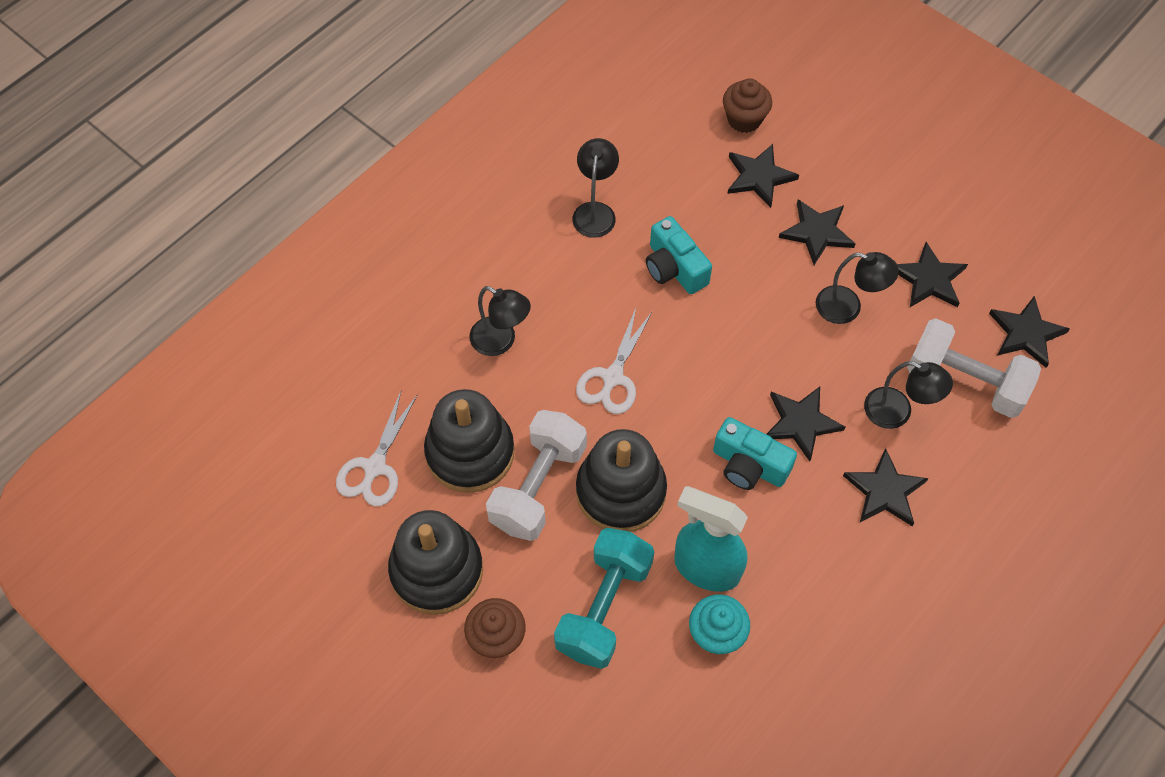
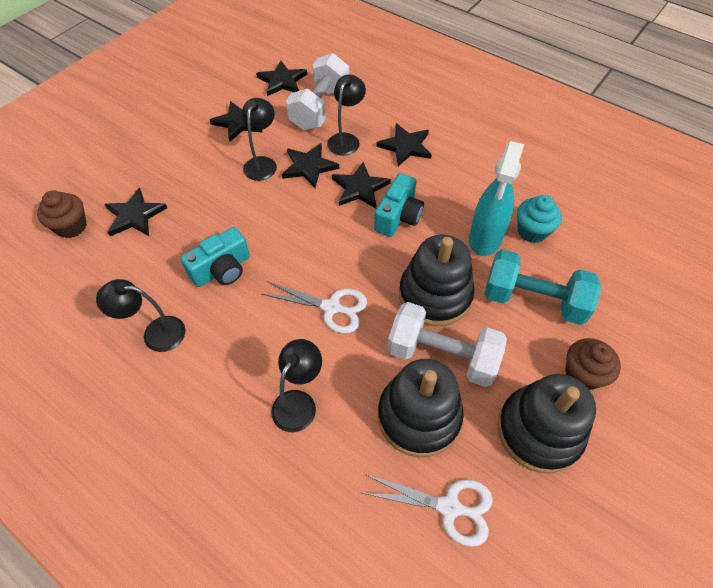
camera: 95 degrees left, 5 degrees down
(817, 232) = (194, 180): black star -> black star (309, 166)

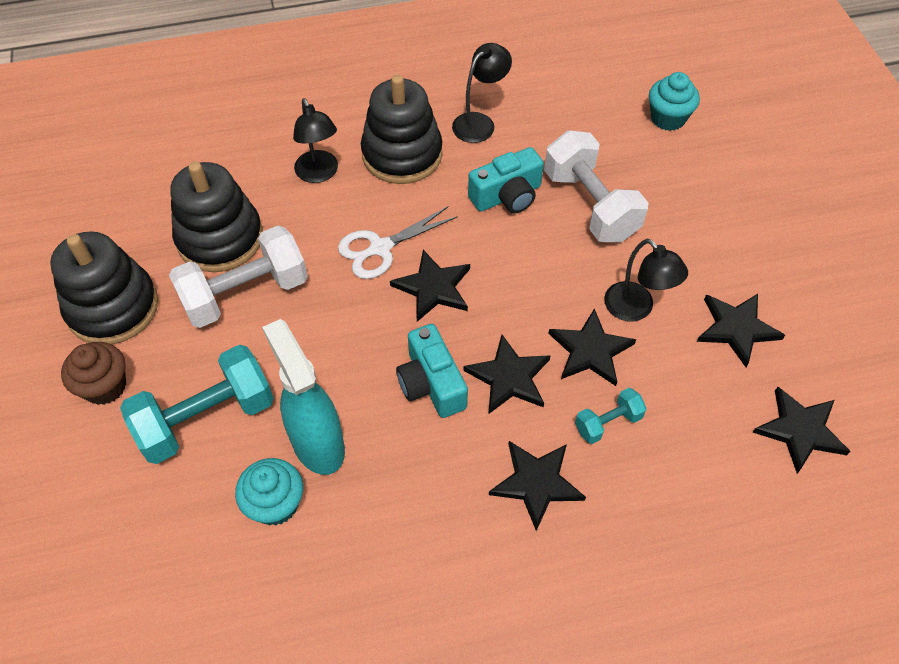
camera: 130 degrees right, 0 degrees up
(71, 226) = (668, 118): brown cupcake -> turquoise cupcake
(135, 215) = (643, 166): black star -> black star (433, 288)
(222, 269) = (507, 196): turquoise camera -> turquoise camera turned 120 degrees counterclockwise
(319, 108) = (699, 436): white dumbbell -> white dumbbell (590, 205)
(346, 139) = (608, 423): black lamp -> turquoise dumbbell
(435, 295) = (305, 337): black stacking toy -> black stacking toy (402, 154)
(449, 507) = (143, 208): white scissors -> none

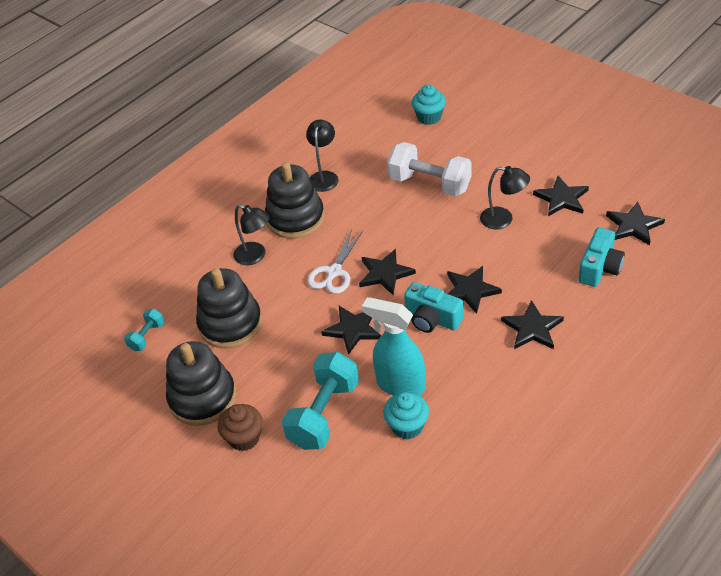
camera: 30 degrees left, 10 degrees down
(245, 294) = (278, 341): white dumbbell -> none
(507, 196) = (379, 205): turquoise camera -> turquoise camera (599, 268)
(590, 350) = (499, 252): black star -> black star (353, 329)
(608, 423) = (540, 279): turquoise dumbbell -> turquoise dumbbell (147, 336)

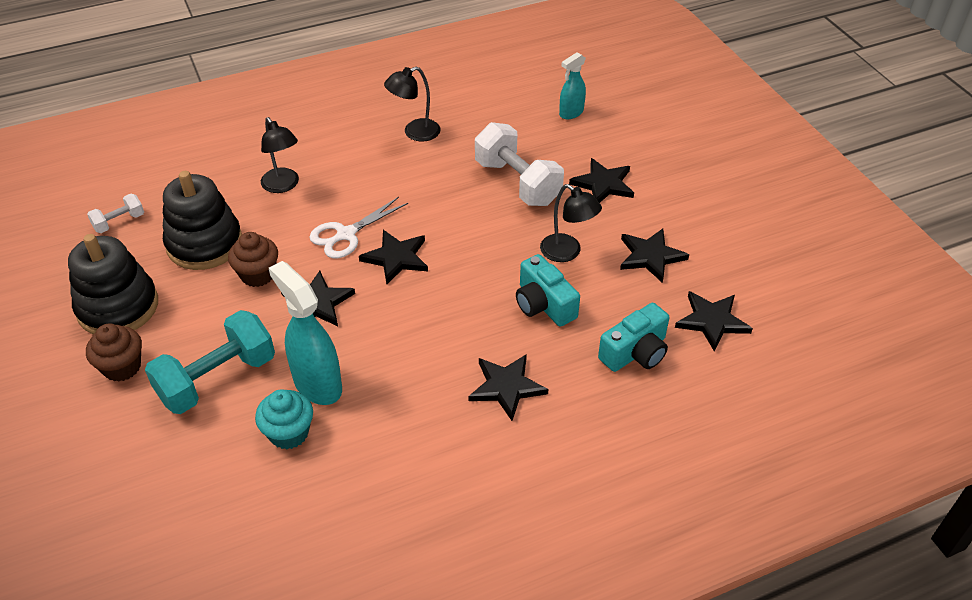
camera: 20 degrees right, 0 degrees up
(147, 336) = (119, 222): turquoise dumbbell -> white dumbbell
(291, 329) = (258, 274): none -> brown cupcake
(295, 218) = (352, 163): black stacking toy -> none
(324, 176) = (415, 133): black lamp -> black lamp turned 150 degrees counterclockwise
(429, 117) = (571, 113): turquoise cupcake -> turquoise spray bottle
(432, 319) = (406, 327): turquoise camera -> turquoise camera (543, 304)
(470, 290) = (471, 315): black star -> black star (603, 184)

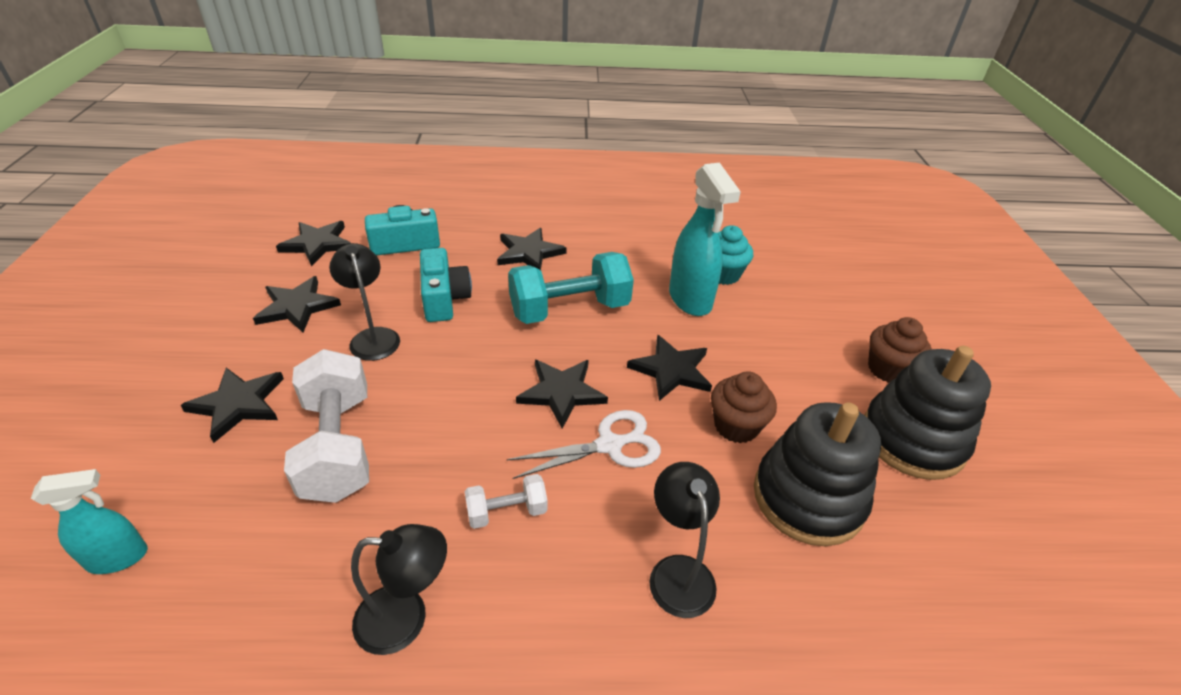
camera: 160 degrees left, 5 degrees down
(119, 222) = (954, 590): white dumbbell -> white dumbbell (507, 512)
(217, 379) = (786, 330): turquoise dumbbell -> turquoise dumbbell (569, 310)

